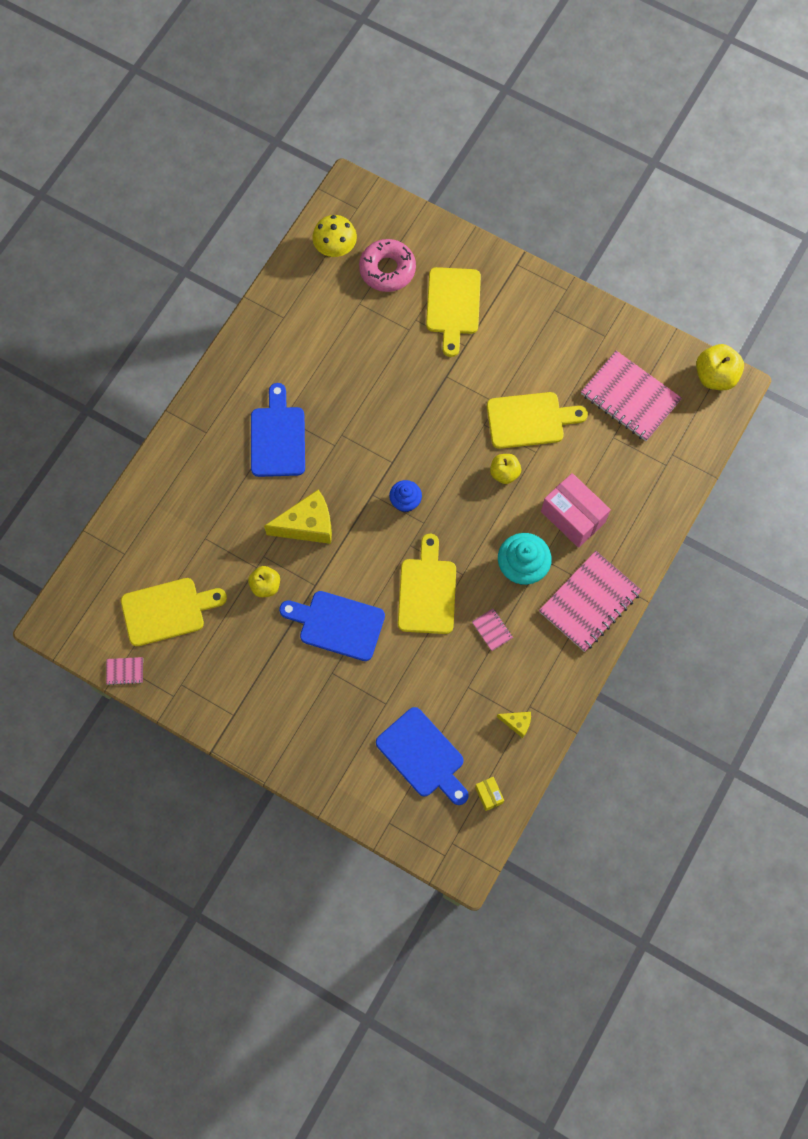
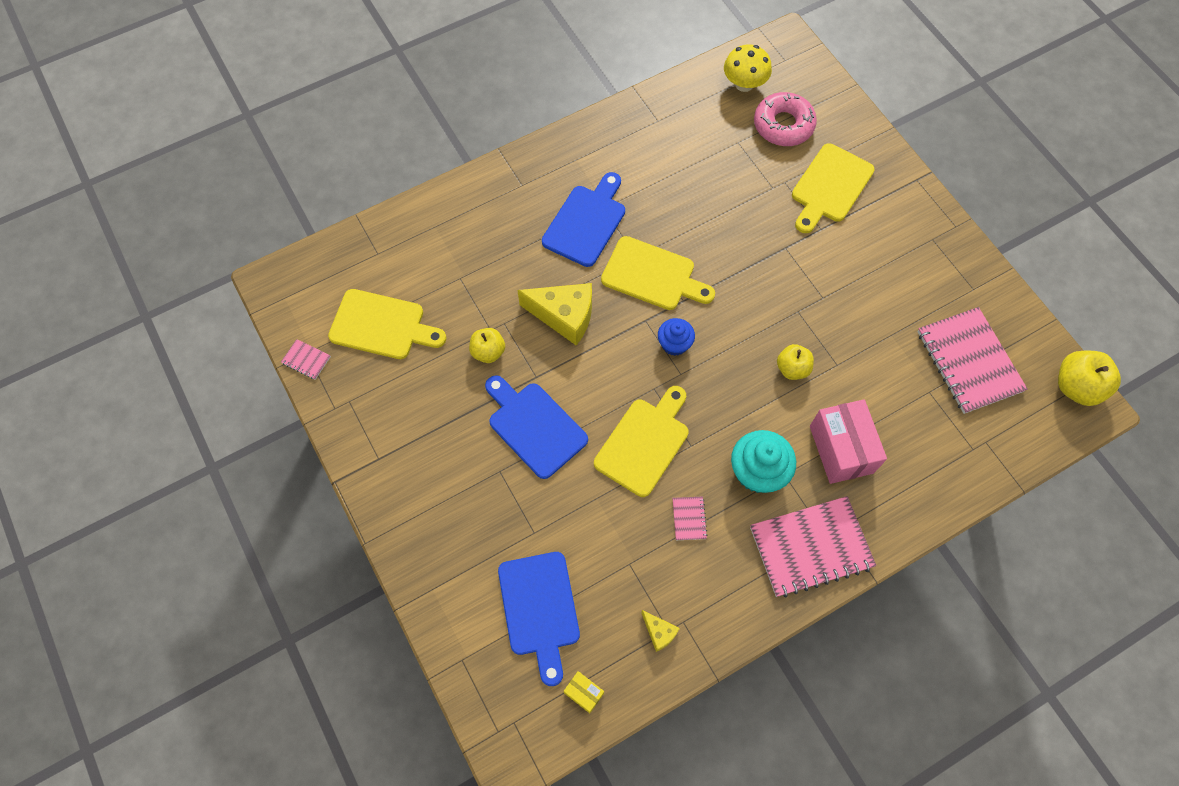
camera: 30 degrees right, 5 degrees down
(489, 795) = (584, 693): yellow box -> yellow box turned 60 degrees counterclockwise
(530, 420) = (848, 331): yellow cutting board -> yellow cutting board (652, 275)

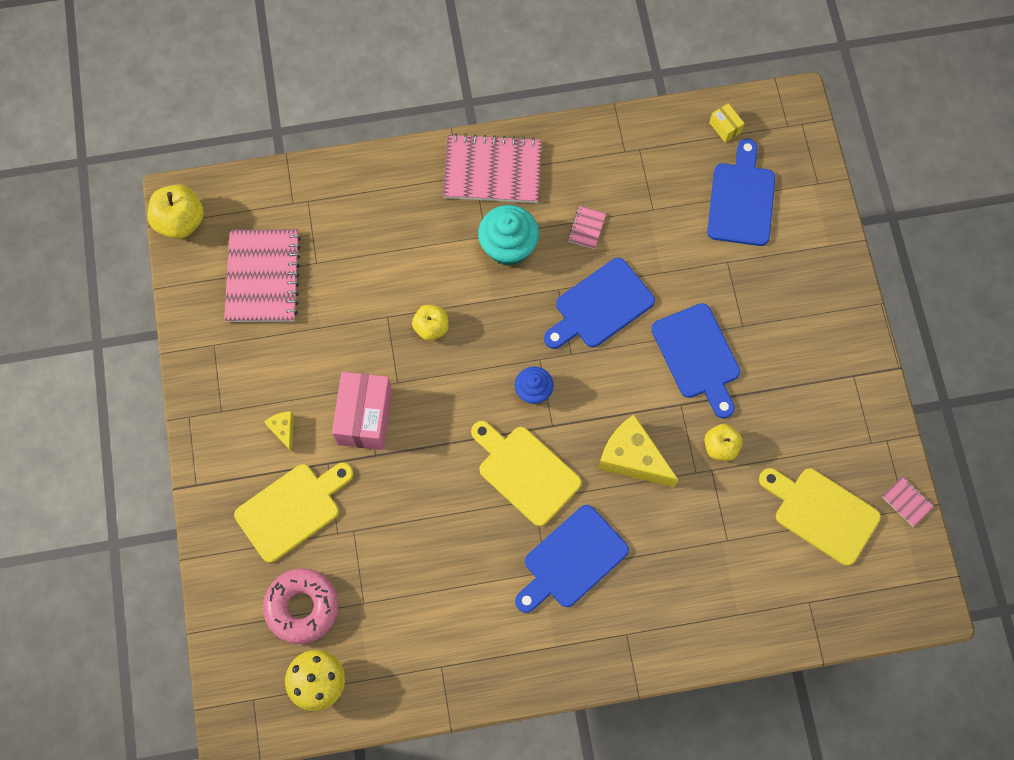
camera: 160 degrees left, 5 degrees up
(644, 443) = (600, 306): yellow cutting board -> blue cutting board
(659, 632) = (647, 150): yellow cheese -> yellow cheese (283, 430)
(841, 449) = (424, 240): pink box -> pink box (365, 417)

